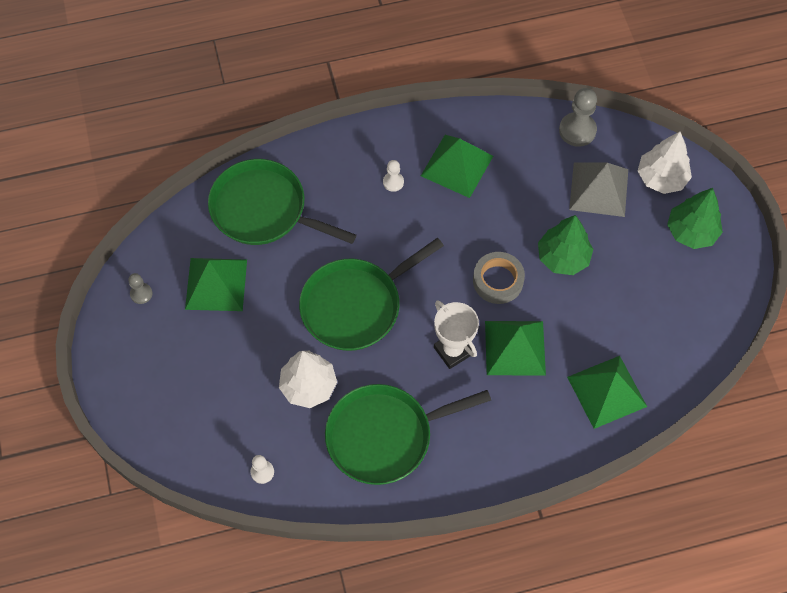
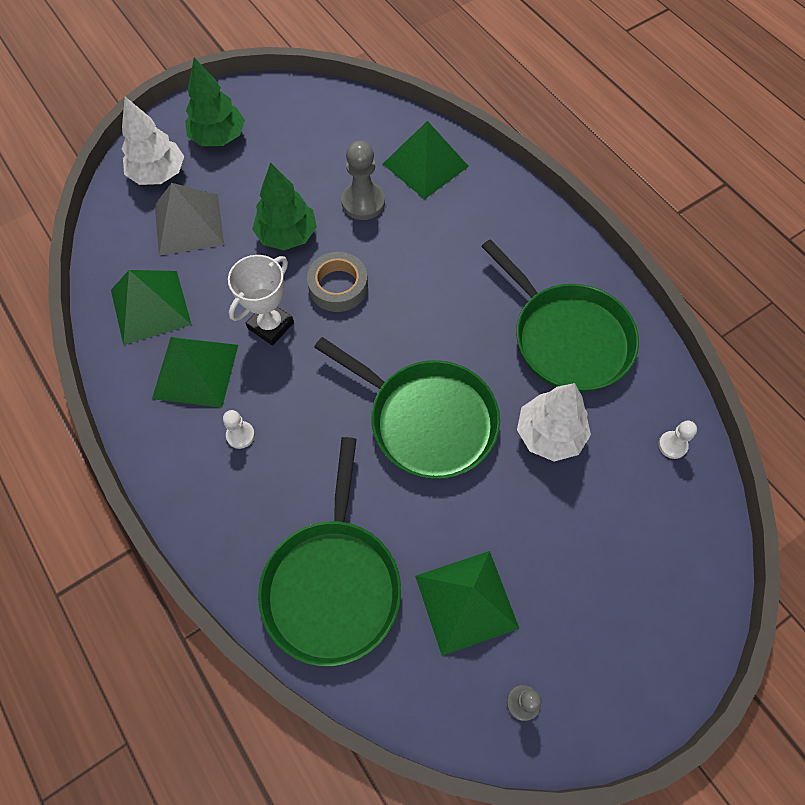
camera: 110 degrees left, 0 degrees up
(453, 351) = (440, 304): white trophy -> white trophy (270, 325)
(515, 347) = (412, 250): green pyramid -> green pyramid (150, 307)
(577, 130) = (112, 262): grey pawn -> grey pawn (363, 202)

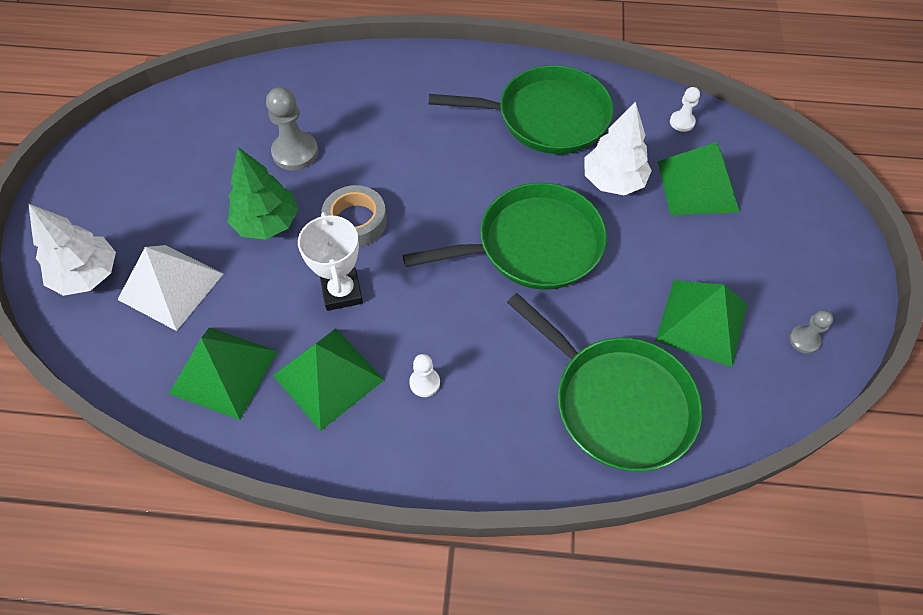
camera: 50 degrees left, 5 degrees down
(189, 224) = (171, 286): grey pyramid -> white pyramid
(218, 137) = (106, 205): green tree -> none
(425, 165) = (307, 92): green pyramid -> green pyramid (697, 186)

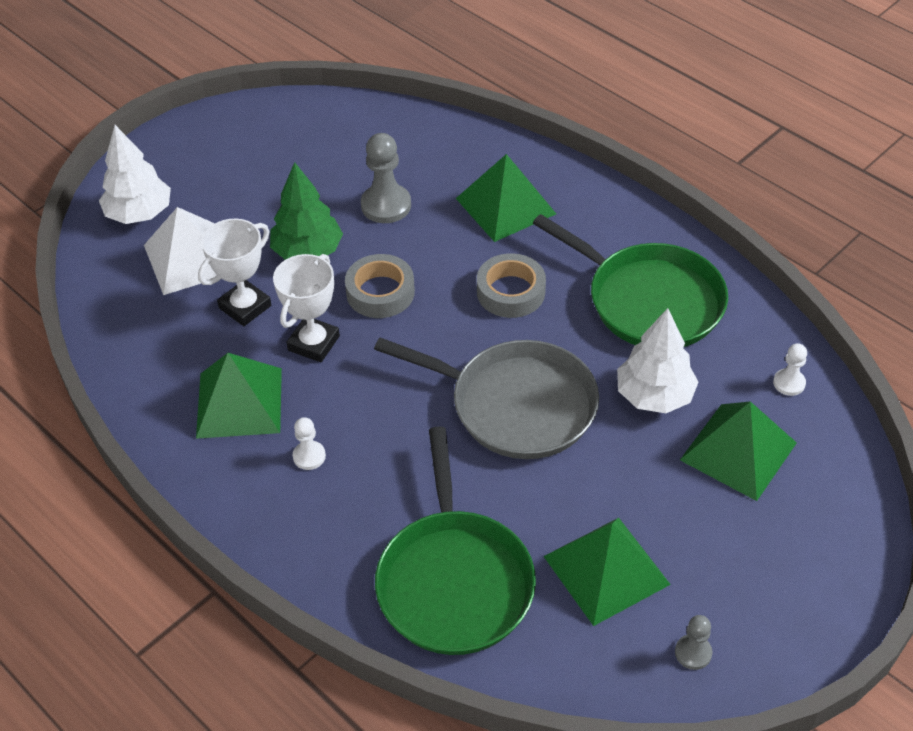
camera: 40 degrees right, 10 degrees down
(224, 372) = (168, 348): green pyramid -> green pyramid (505, 206)
(258, 297) = (245, 307): none -> white trophy
(450, 165) = (511, 292): none -> grey tape
(533, 244) = (516, 405): green pan -> grey pan

